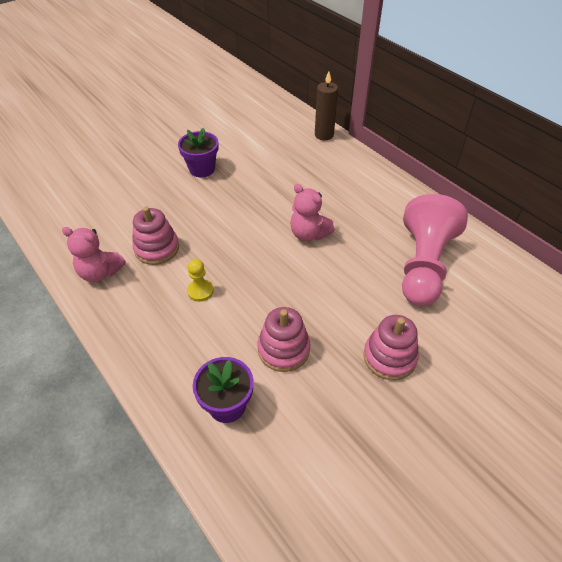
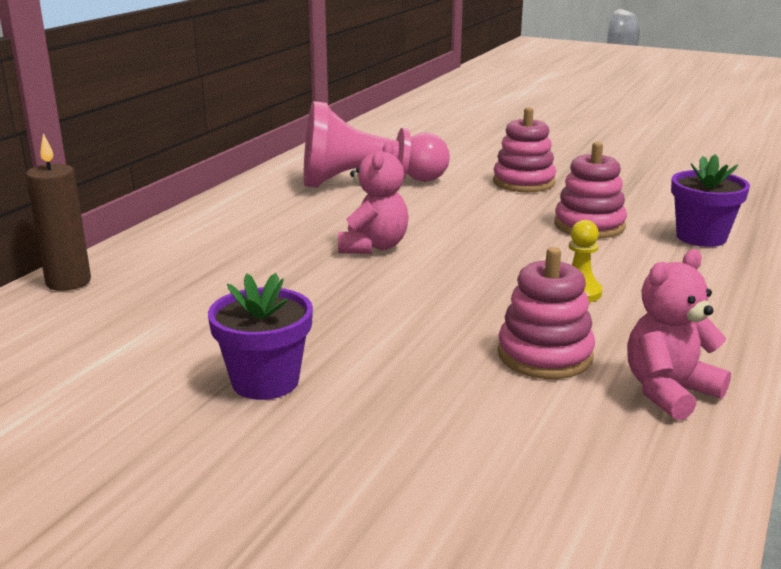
camera: 115 degrees left, 25 degrees down
(100, 272) = (669, 391): pink teddy bear -> pink teddy bear turned 120 degrees counterclockwise

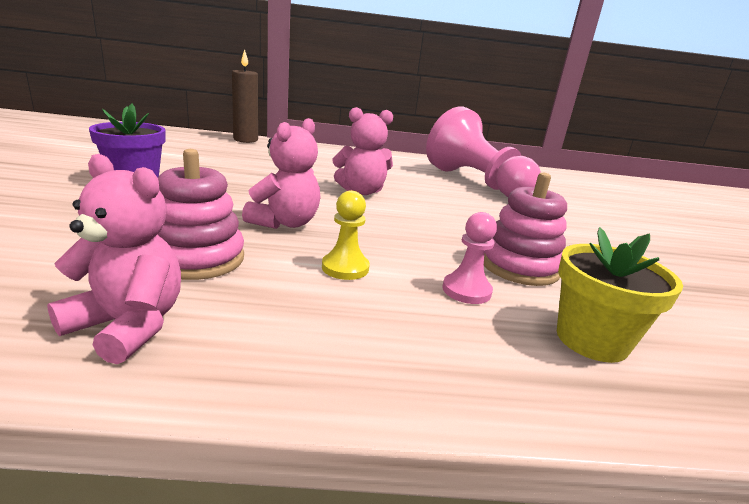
camera: 60 degrees right, 0 degrees up
(462, 302) = (285, 223): none -> pink teddy bear
(523, 182) = (577, 232): pink stacking toy -> none
(628, 256) = (466, 290): none -> pink pawn
(701, 237) = (591, 340): purple flower pot -> yellow flower pot

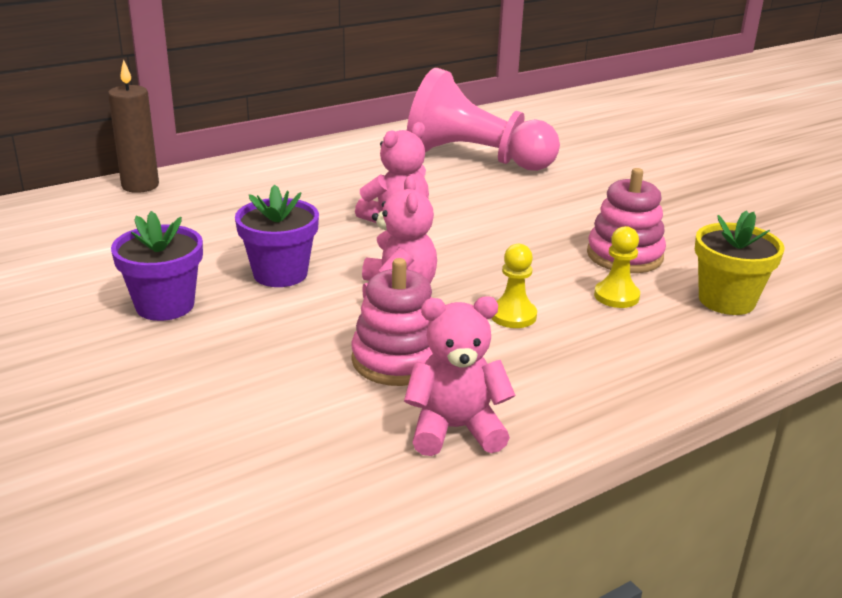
camera: 30 degrees left, 5 degrees up
(231, 190) = (280, 274): none -> purple flower pot
(466, 290) = (616, 296): pink pawn -> yellow pawn

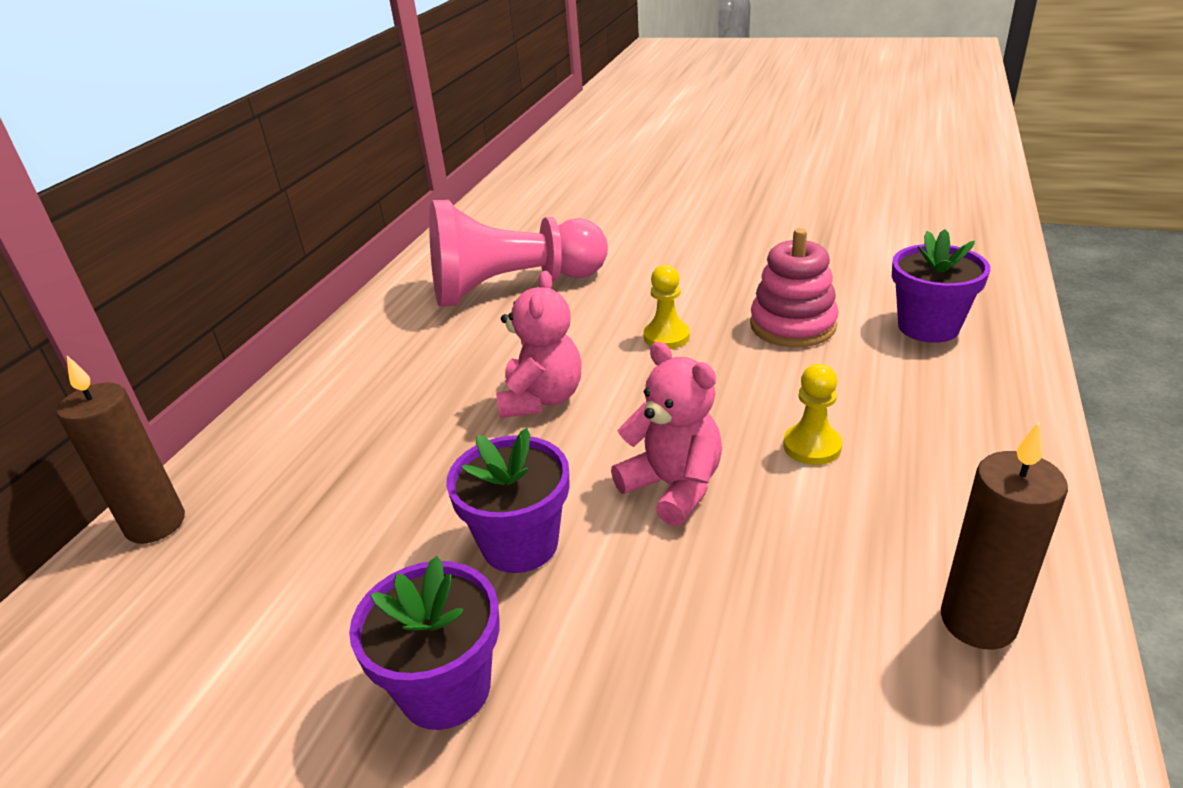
camera: 35 degrees left, 5 degrees up
(397, 360) = (801, 574): pink stacking toy -> none
(455, 429) = (978, 621): pink teddy bear -> brown candle
(616, 296) = (852, 371): yellow pawn -> yellow pawn (666, 337)
(726, 300) = (928, 327): yellow flower pot -> purple flower pot

